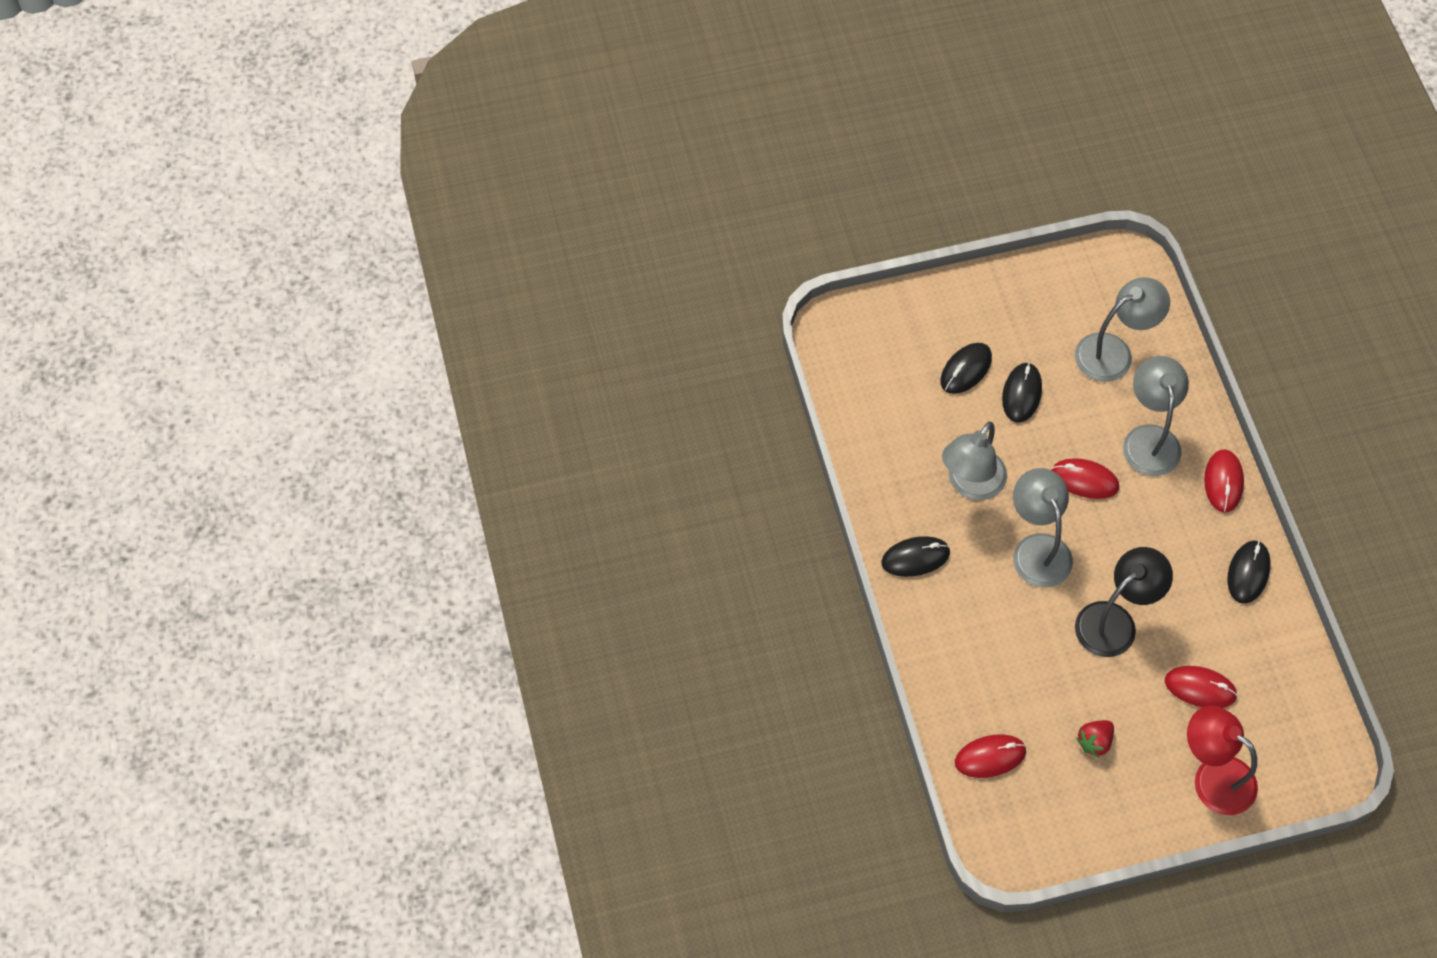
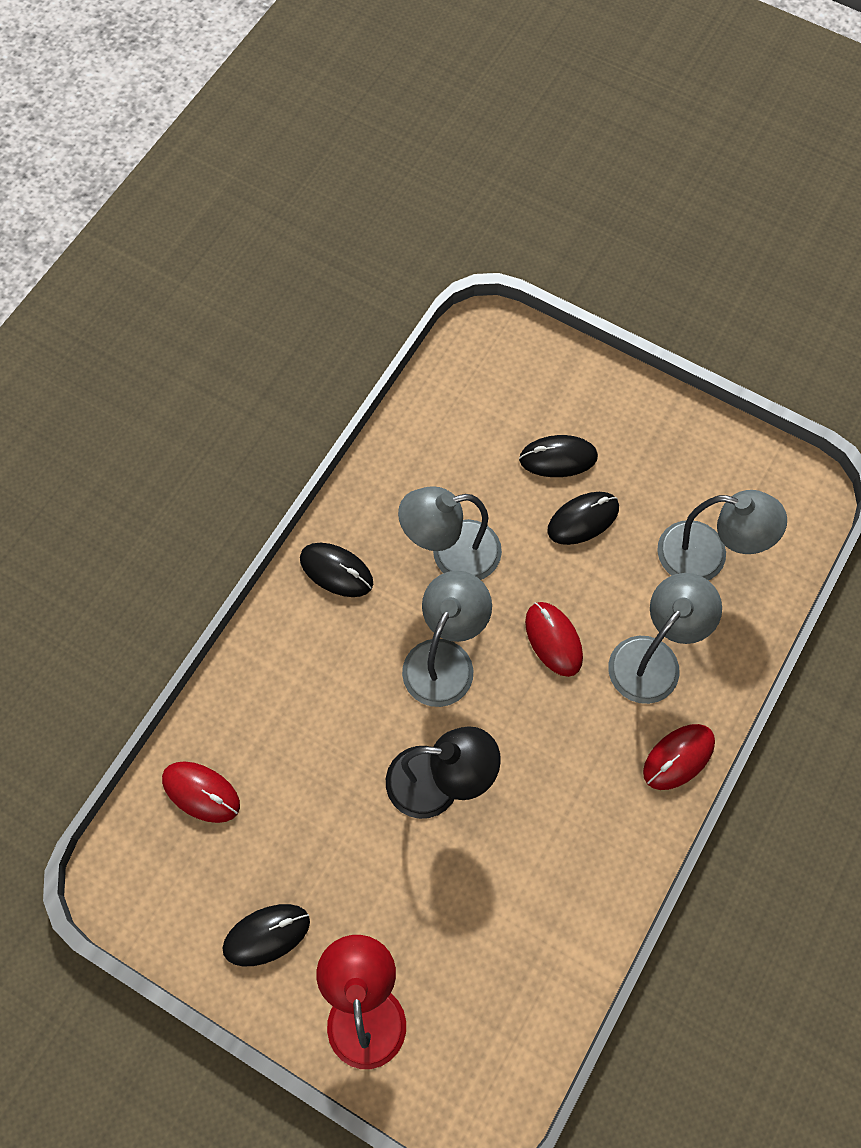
camera: 45 degrees right, 5 degrees up
(1094, 742) = (300, 869): red strawberry -> none
(1200, 688) = (445, 917): red mouse -> none
(1248, 573) = (608, 859): black mouse -> black mouse (266, 935)

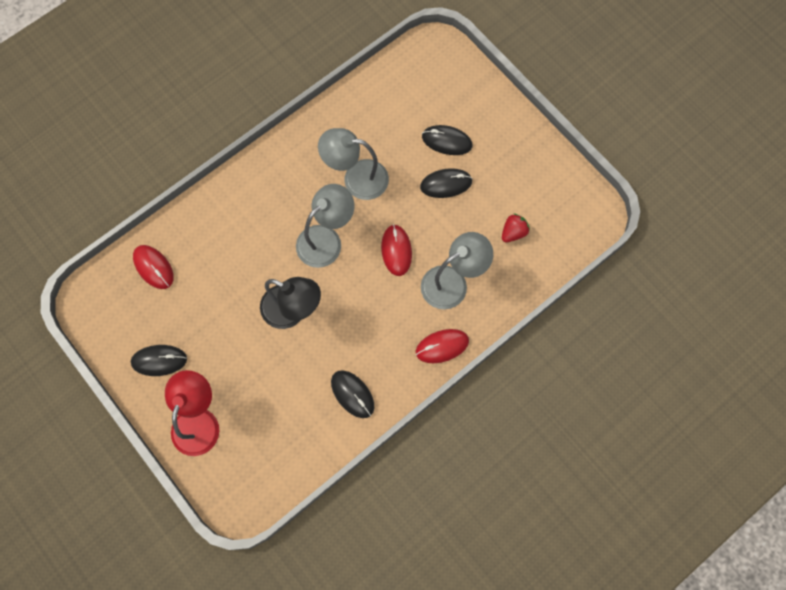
camera: 20 degrees right, 5 degrees up
(336, 571) = (283, 165): black mouse -> black mouse (352, 394)
(707, 556) = (513, 232): grey lamp -> red strawberry

